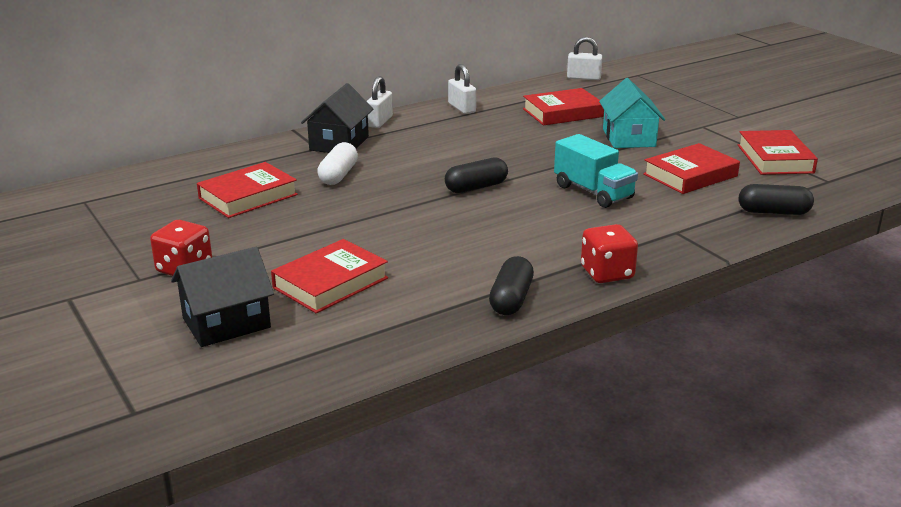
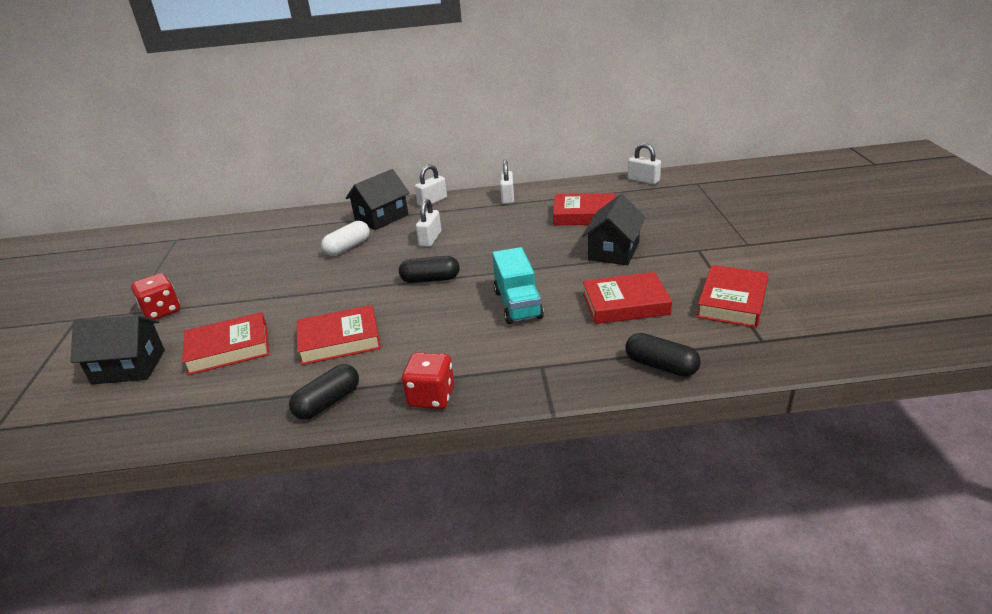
camera: 30 degrees right, 5 degrees up
(248, 196) = (270, 255): red book -> red book (339, 340)
(426, 154) = (430, 239): none -> white padlock
(628, 138) = (613, 251): turquoise house -> black house

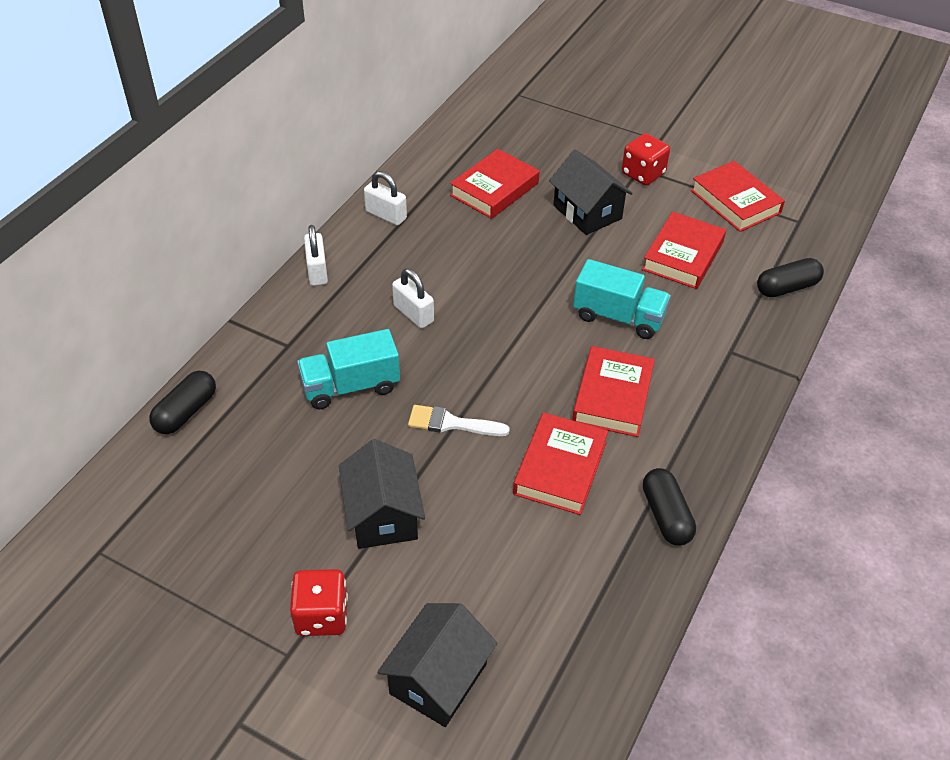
camera: 60 degrees left, 15 degrees up
(228, 349) = (487, 568): red book -> red book (612, 396)
(346, 288) = (451, 423): none -> white brush
(347, 247) = (351, 386): white capsule -> turquoise truck
(381, 217) = (305, 328): black house -> black house (383, 515)
(430, 279) = (505, 352): black capsule -> black capsule (186, 412)
(431, 397) = (717, 439): red dice -> red dice (643, 174)
(643, 180) = (469, 116): white padlock -> none

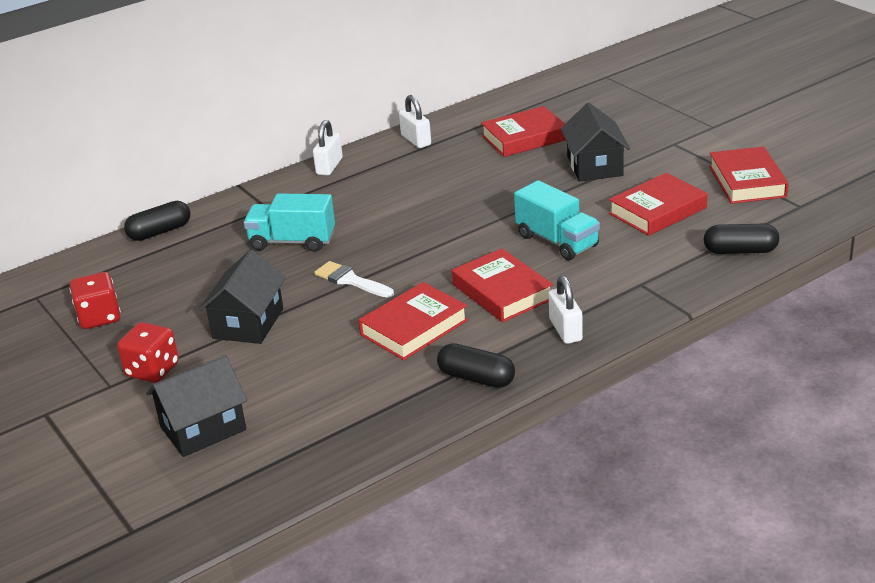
camera: 30 degrees right, 15 degrees down
(413, 314) = (382, 206): white padlock -> white padlock (565, 330)
(612, 396) = (502, 292): red book -> red book turned 75 degrees counterclockwise
(643, 174) = (673, 148): red dice -> red dice (99, 317)
(666, 515) = (476, 378): black capsule -> black capsule turned 75 degrees counterclockwise

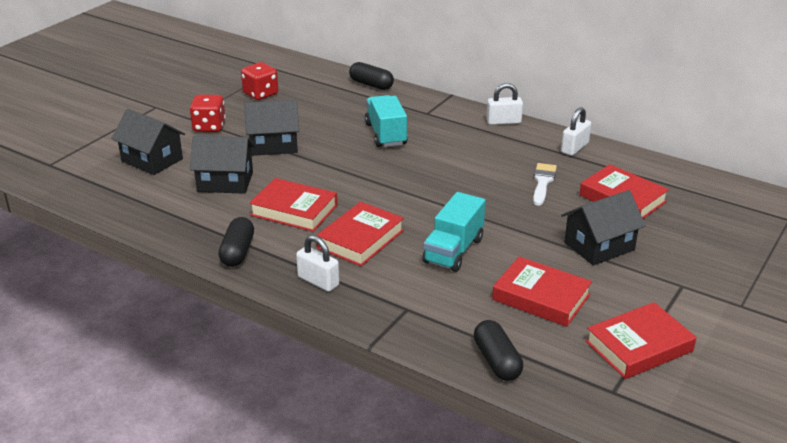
camera: 65 degrees right, 0 degrees up
(310, 371) = (225, 182): none -> black house
(350, 280) = (345, 169): white brush -> white brush (543, 182)
(565, 330) = (318, 281): white padlock -> white padlock turned 75 degrees clockwise

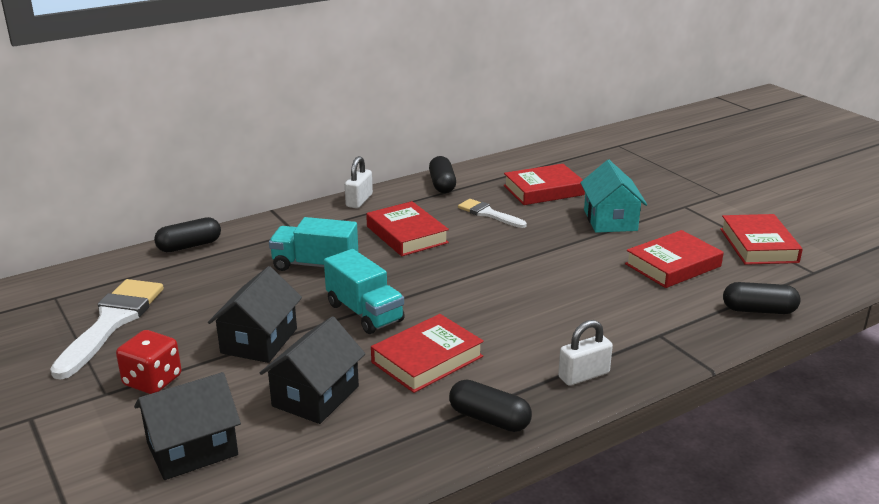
camera: 65 degrees left, 5 degrees down
(260, 94) = (112, 322): red dice -> white brush
(360, 239) = (519, 331): red book -> red book (407, 235)
(453, 250) = (574, 286): turquoise truck -> turquoise truck (364, 313)
(574, 148) = (442, 184): white padlock -> black capsule
(599, 246) = (610, 220): black house -> turquoise house

